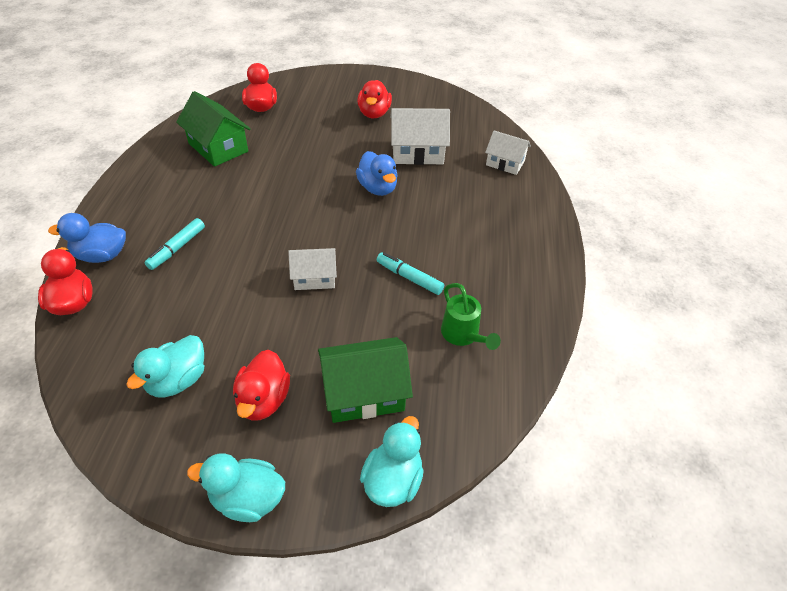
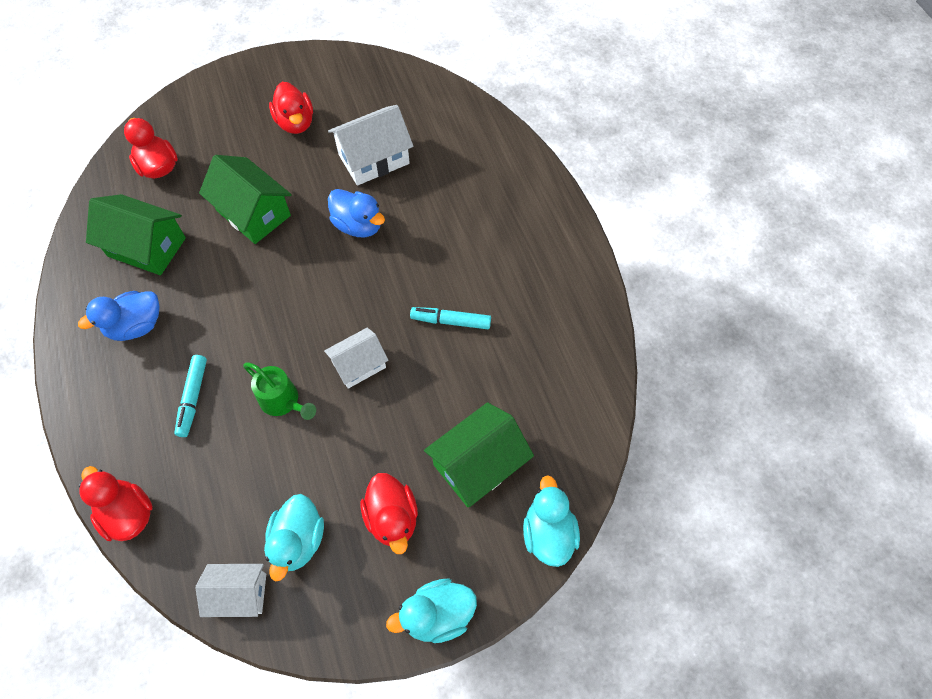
camera: 25 degrees left, 15 degrees up
(101, 255) = (116, 445): blue duck -> blue duck (136, 326)
(306, 154) = (253, 213): none -> green house
(463, 335) = (533, 361): green watering can -> green watering can (283, 401)
(505, 163) = (471, 135): white house -> white house (239, 593)

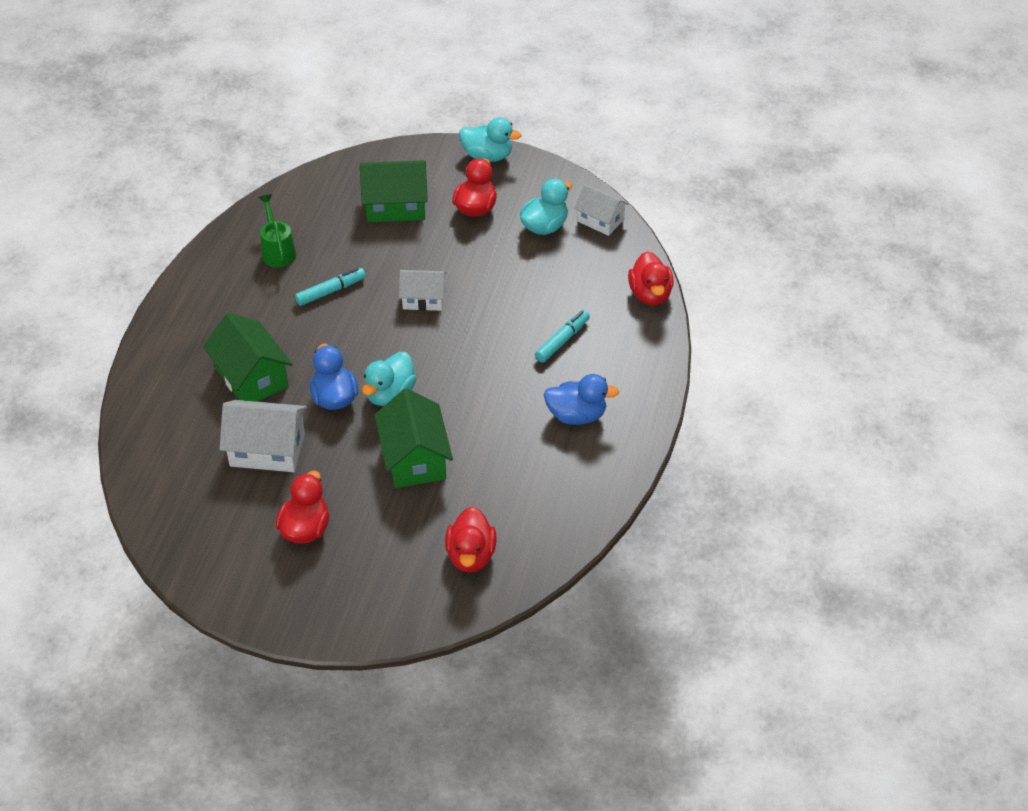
camera: 145 degrees left, 15 degrees down
(147, 247) = (529, 479): green house -> green house (251, 377)
(283, 401) = (497, 305): green watering can -> green watering can (277, 251)
(451, 321) = (330, 291): turquoise marker -> turquoise marker turned 75 degrees counterclockwise
(548, 533) = (387, 156): turquoise duck -> turquoise duck (389, 394)

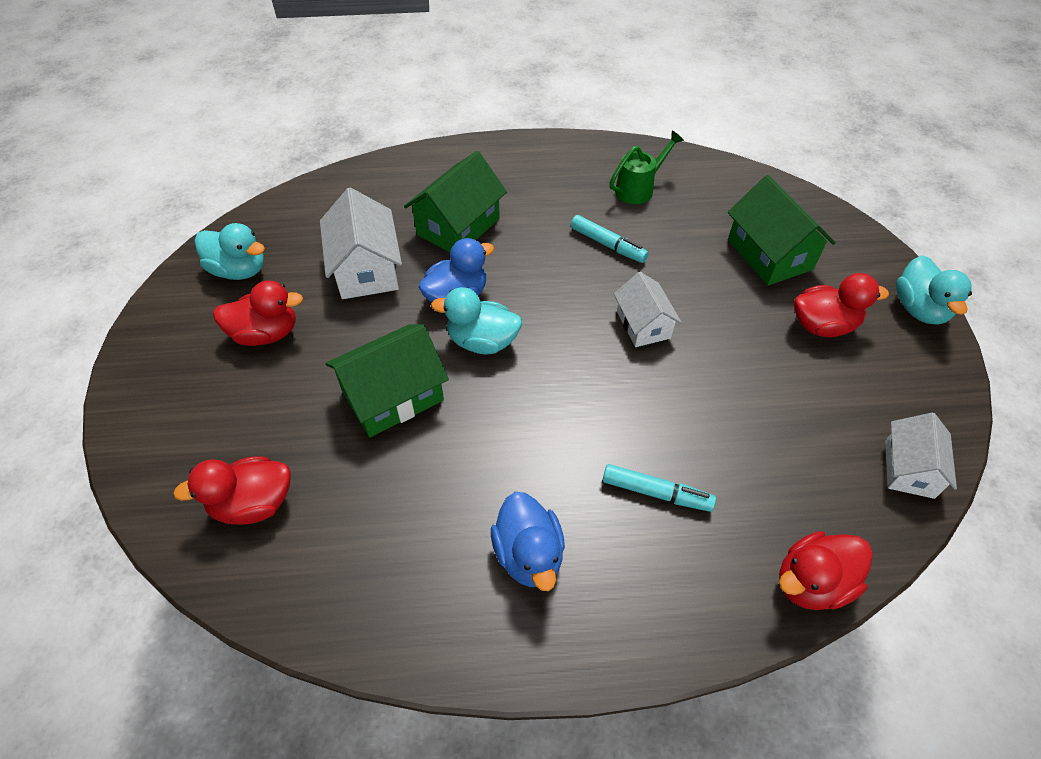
camera: 70 degrees right, 5 degrees up
(544, 226) = (847, 406): turquoise duck -> turquoise duck (239, 270)

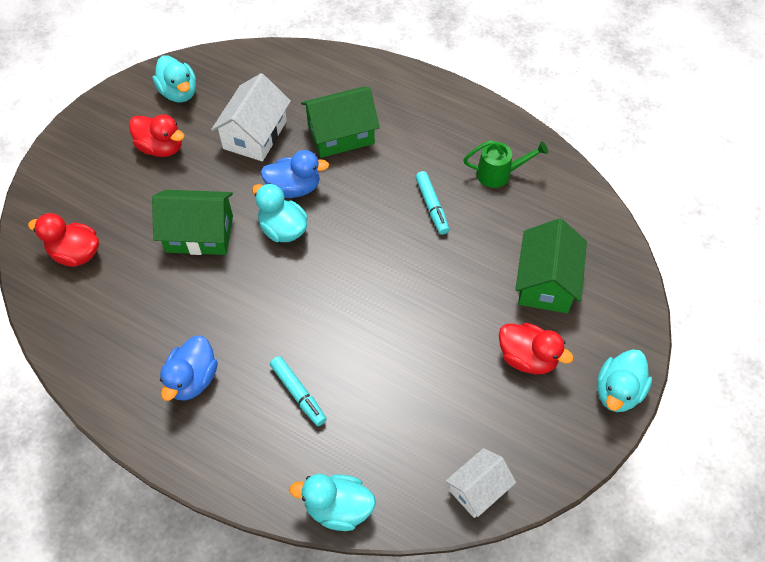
camera: 35 degrees right, 5 degrees up
(643, 325) = (398, 280): white house -> none
(811, 583) = (338, 508): red duck -> turquoise duck

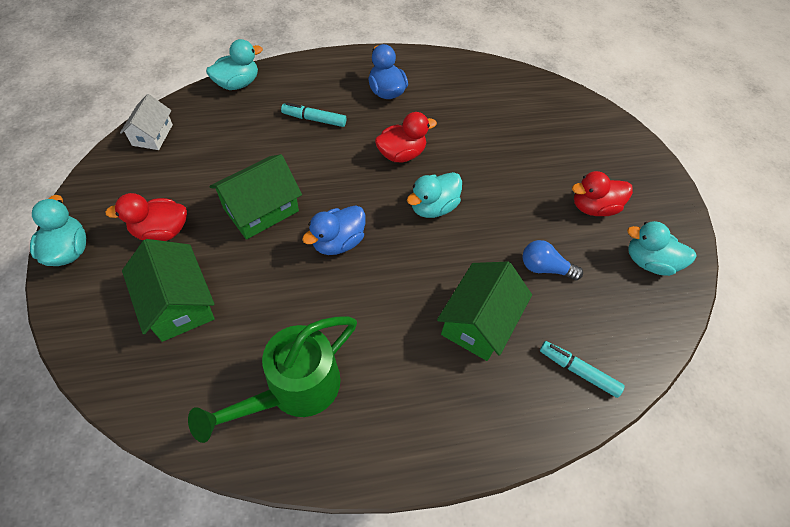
camera: 135 degrees right, 0 degrees up
(76, 254) = (540, 109): red duck -> red duck (401, 154)
(199, 234) = (485, 167): green house -> green house (261, 209)
(255, 135) = (544, 268): white house -> blue light bulb
(283, 229) = (433, 207): turquoise duck -> turquoise duck turned 135 degrees clockwise
(294, 188) = (461, 244): blue duck -> blue duck (338, 242)
(432, 206) = (333, 307): turquoise marker -> turquoise marker (578, 371)
(499, 174) = (294, 389): green watering can -> green watering can, size x1.71

